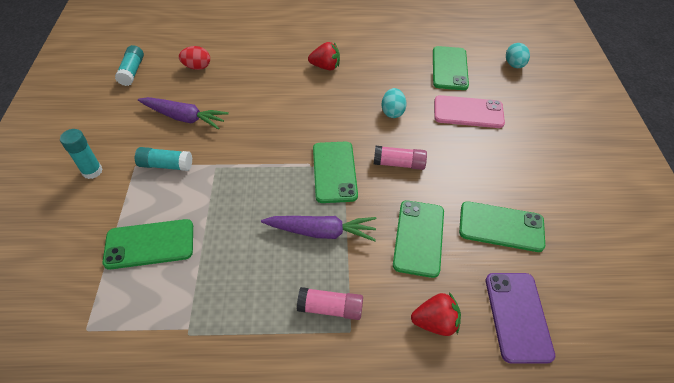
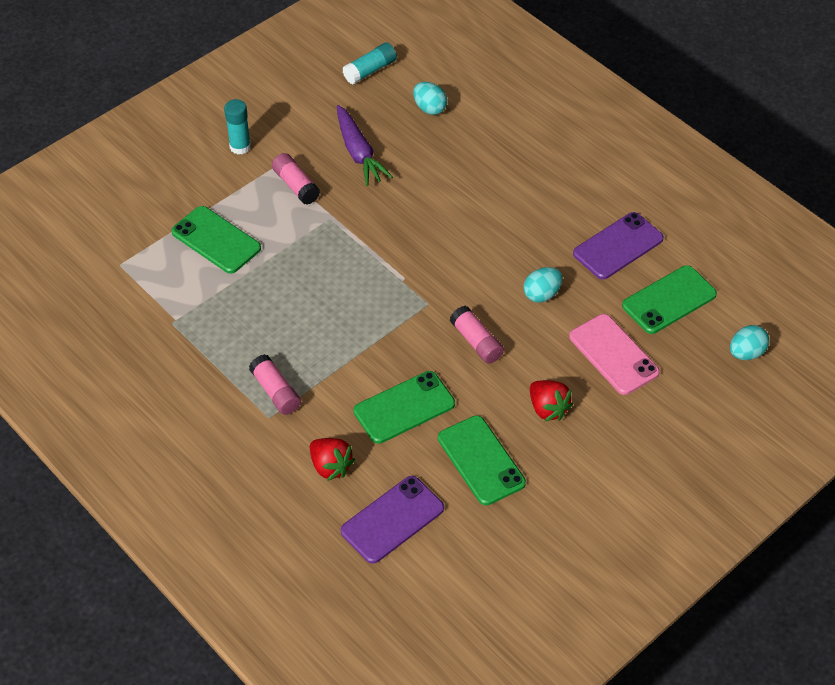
camera: 50 degrees right, 0 degrees up
(166, 165) = (296, 185): turquoise glue stick -> pink glue stick
(197, 67) = (429, 108): red egg -> turquoise egg
(321, 232) = (340, 337): purple carrot -> none
(325, 67) = (546, 200): red strawberry -> red strawberry (548, 409)
(334, 172) = (414, 302): green phone -> none
(391, 62) = (618, 246): none -> purple phone

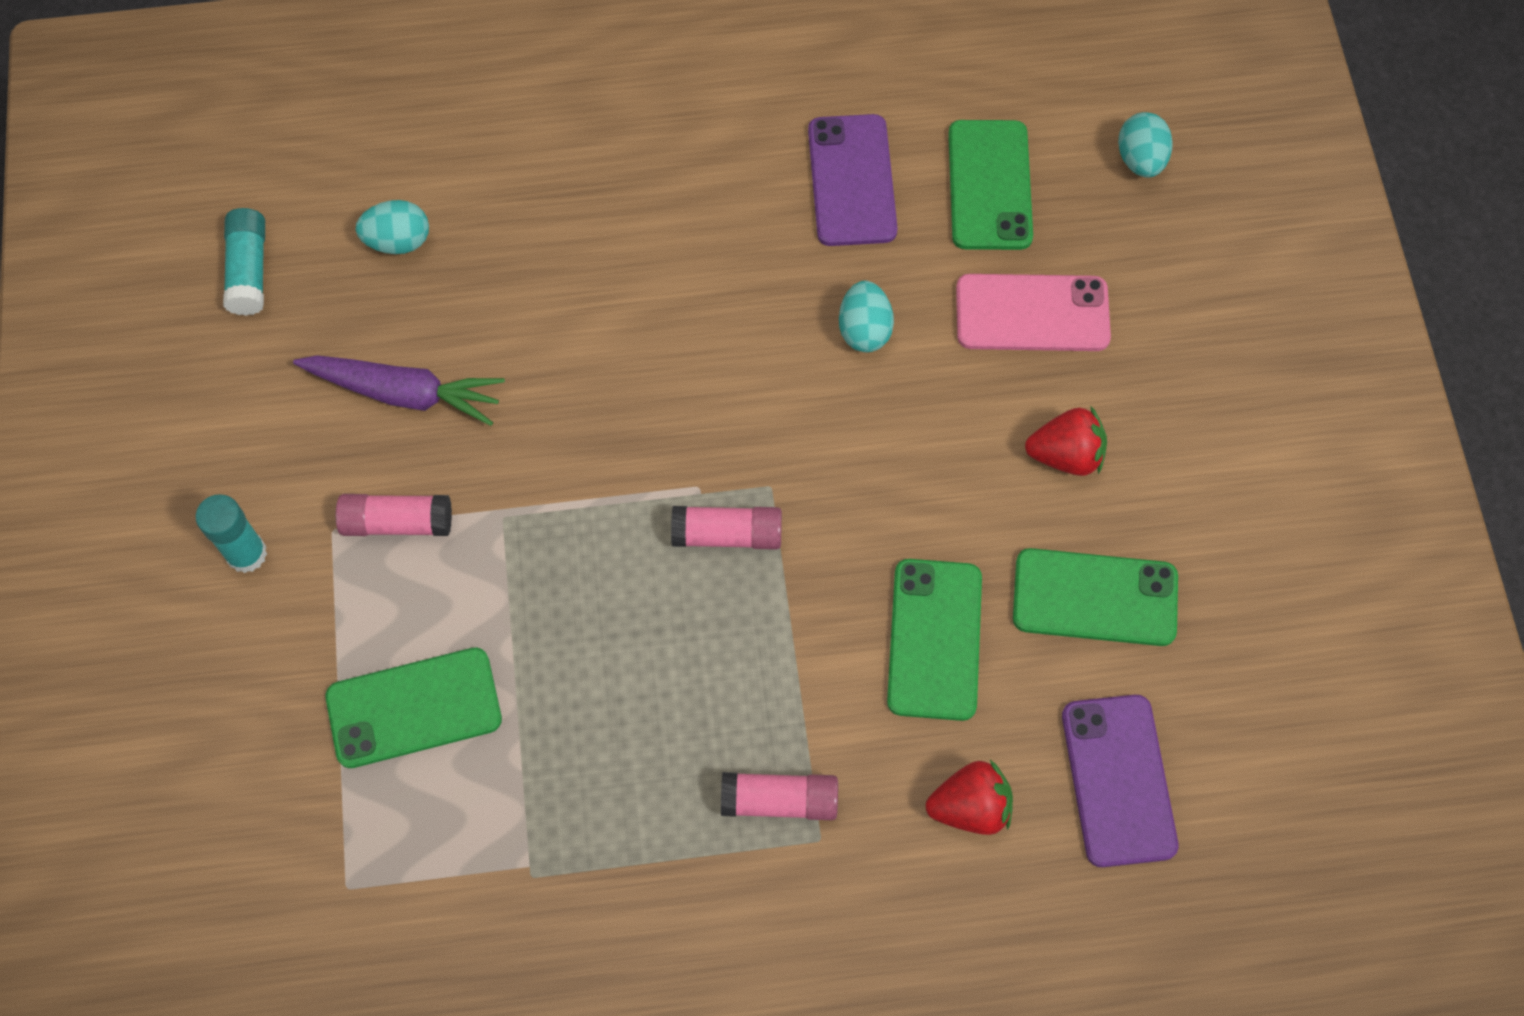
camera: 55 degrees left, 15 degrees up
(476, 342) = (886, 468): pink glue stick -> pink glue stick (727, 535)

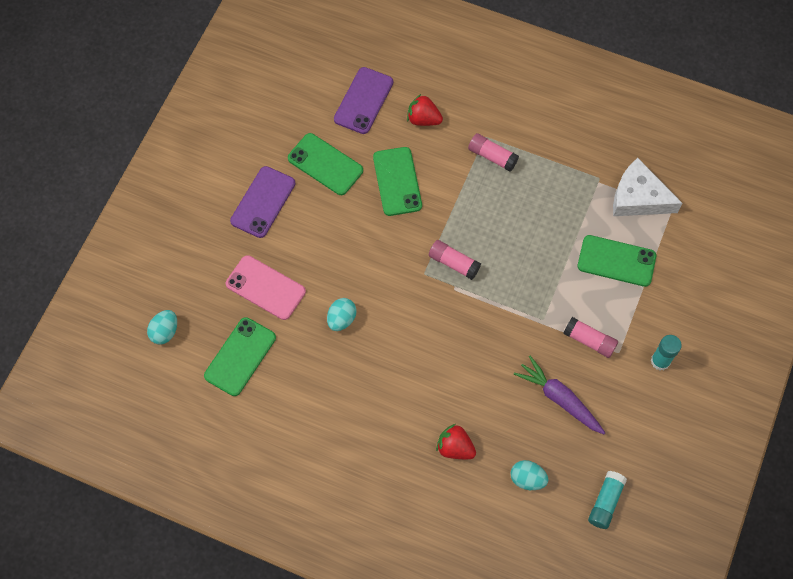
camera: 150 degrees left, 0 degrees up
(428, 876) = (638, 197): none -> white cheese
(851, 181) = (300, 393): purple phone -> purple phone (263, 202)
(934, 639) = (397, 181): green phone -> green phone turned 45 degrees counterclockwise
(1065, 455) = (296, 222): red strawberry -> red strawberry (455, 447)

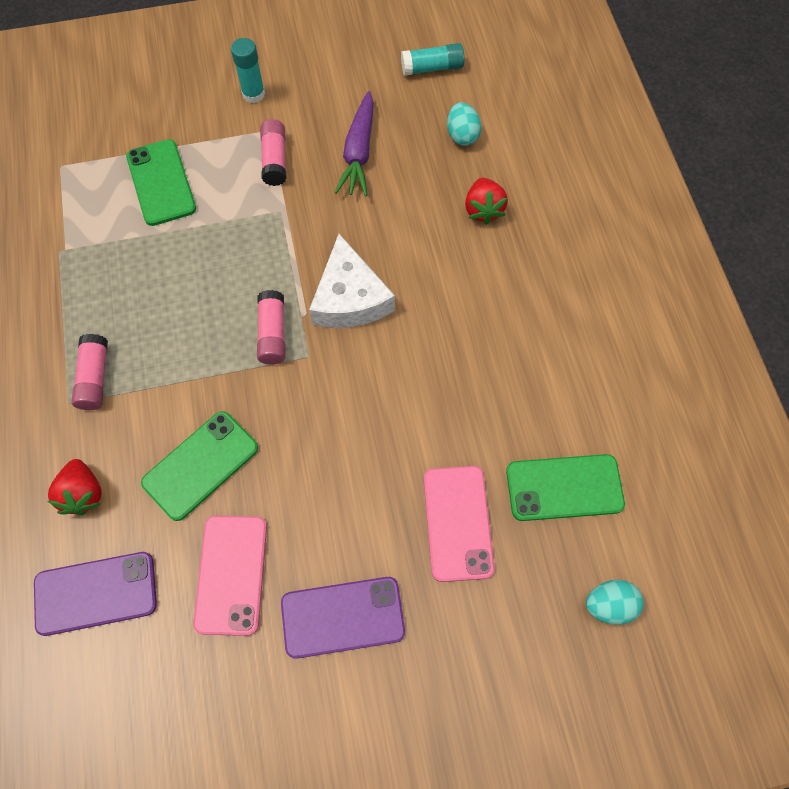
camera: 125 degrees left, 0 degrees up
(325, 164) = (231, 574): green phone -> pink phone
(341, 319) = (430, 407): turquoise egg -> none
(638, 197) = (63, 202): white cheese -> white cheese (350, 298)

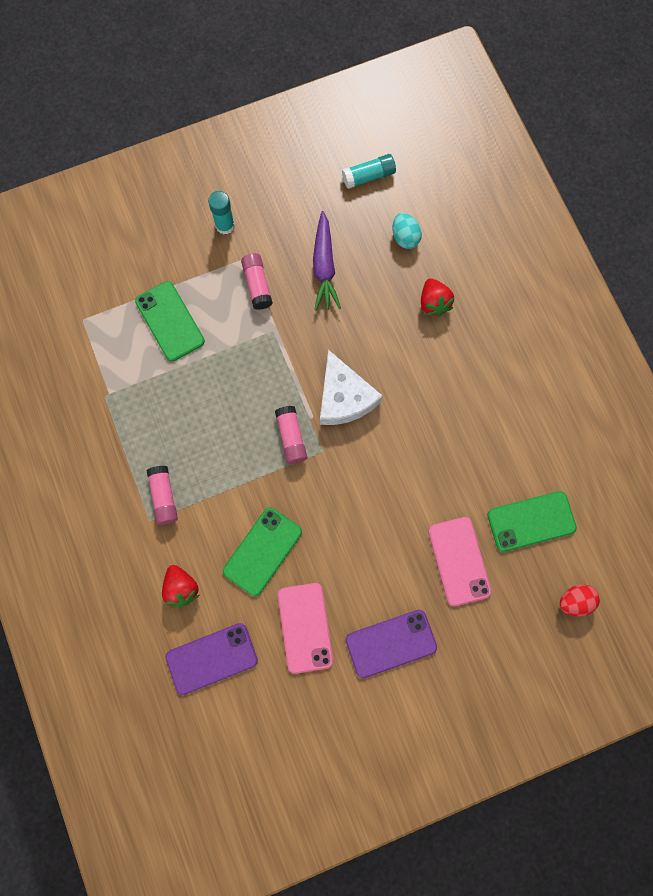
camera: 10 degrees left, 10 degrees up
(609, 605) = (575, 601): turquoise egg -> red egg

